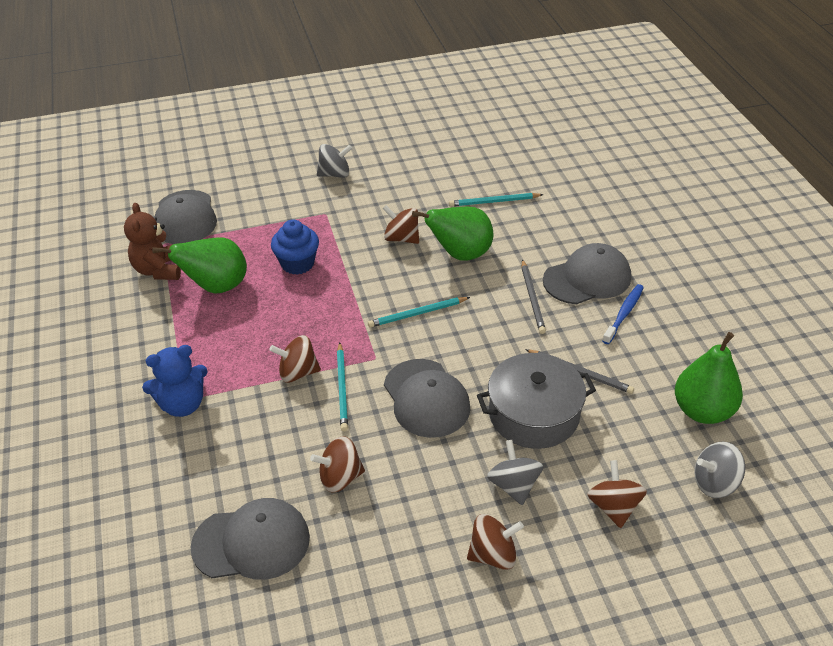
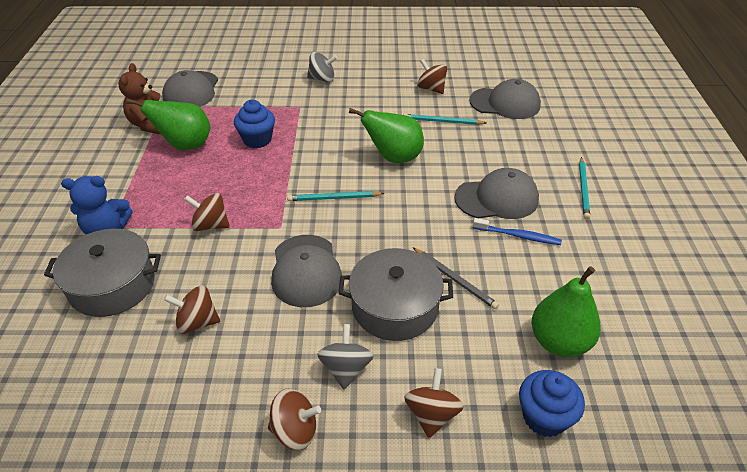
camera: 15 degrees right, 0 degrees up
(225, 461) = (112, 285): none -> grey pot
(251, 542) = (93, 360): grey cap -> grey cap (505, 103)
(342, 388) = (239, 246): turquoise pencil -> turquoise pencil (583, 189)
(401, 238) = (351, 136): brown spinning top -> brown spinning top (431, 89)
(532, 298) = (439, 205): grey pencil -> none
(623, 314) = (518, 236): blue toothbrush -> blue toothbrush turned 60 degrees clockwise
(715, 483) = (544, 417): grey spinning top -> blue cupcake

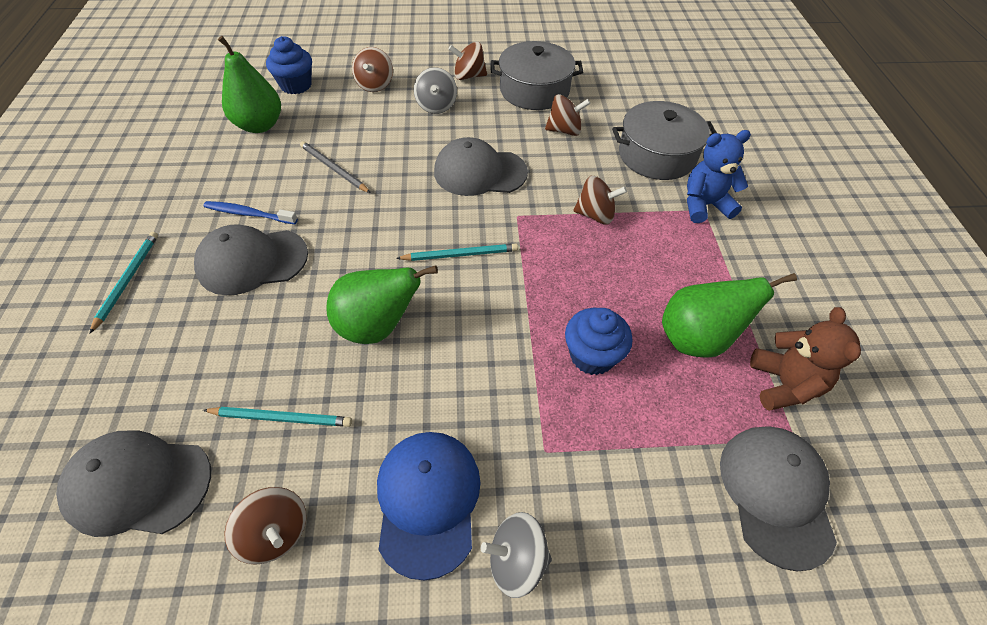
camera: 175 degrees right, 10 degrees up
(306, 270) = (480, 172): grey cap -> grey cap turned 75 degrees counterclockwise
(361, 94) = (428, 501): none -> blue cap
(395, 307) = (394, 145): grey pot -> grey pot (534, 90)

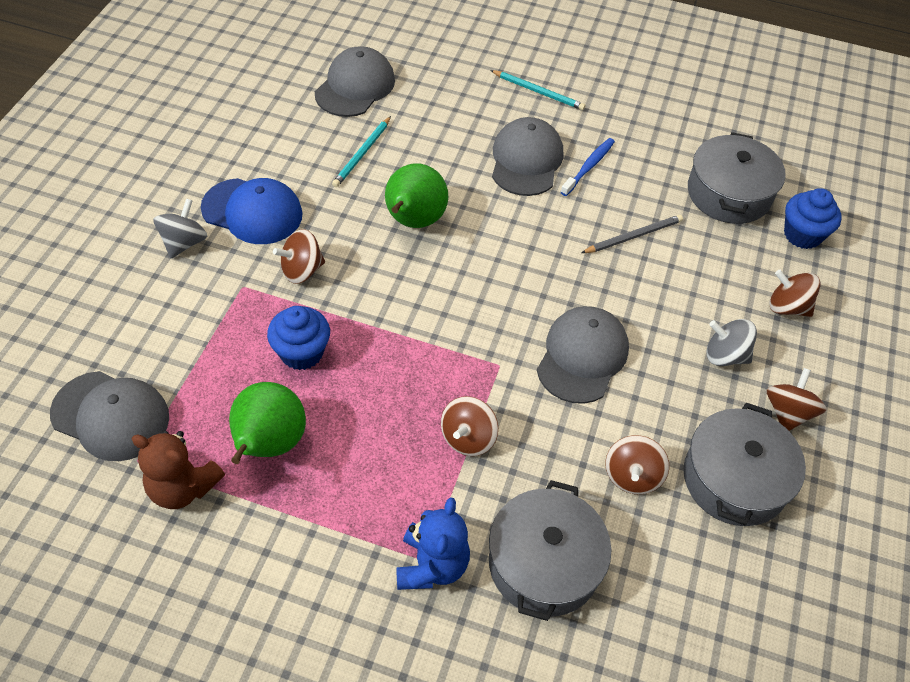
camera: 110 degrees right, 0 degrees up
(260, 125) = (728, 193): green pear -> grey pot
(276, 532) = (282, 139): brown spinning top -> brown spinning top (301, 270)
(460, 254) = (466, 300): turquoise pencil -> none

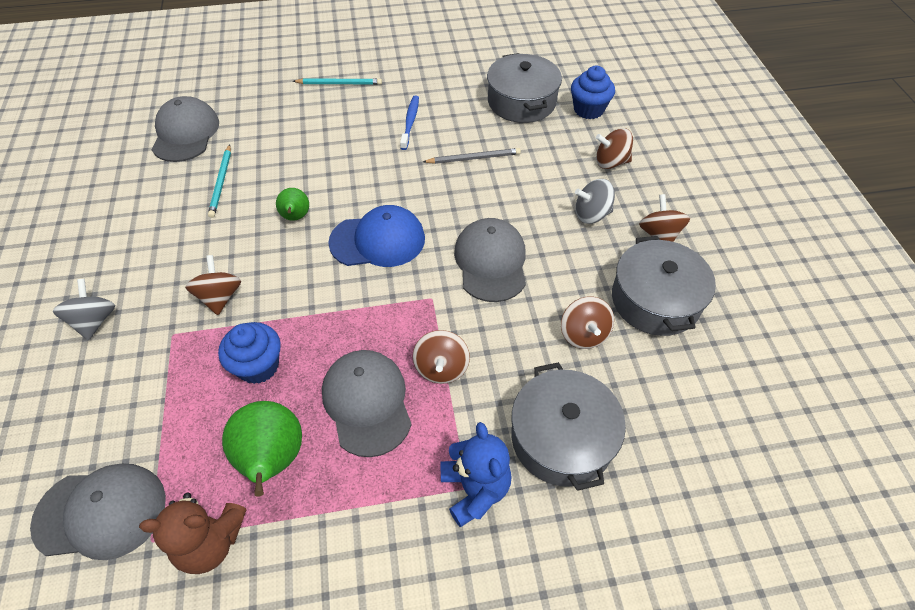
camera: 25 degrees left, 0 degrees up
(252, 211) = (147, 267): blue cap -> blue cap (378, 240)
(301, 270) = (220, 297): brown spinning top -> brown spinning top turned 135 degrees clockwise
(413, 221) = (296, 217): green pear -> green pear, size x0.57
(526, 160) = (360, 136): grey cap -> grey cap (367, 403)
(633, 236) = (474, 158): grey pencil -> grey pencil turned 45 degrees clockwise

